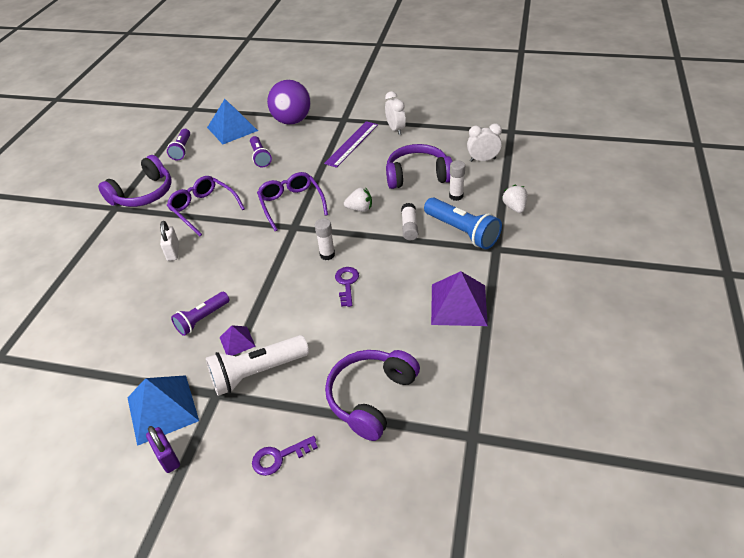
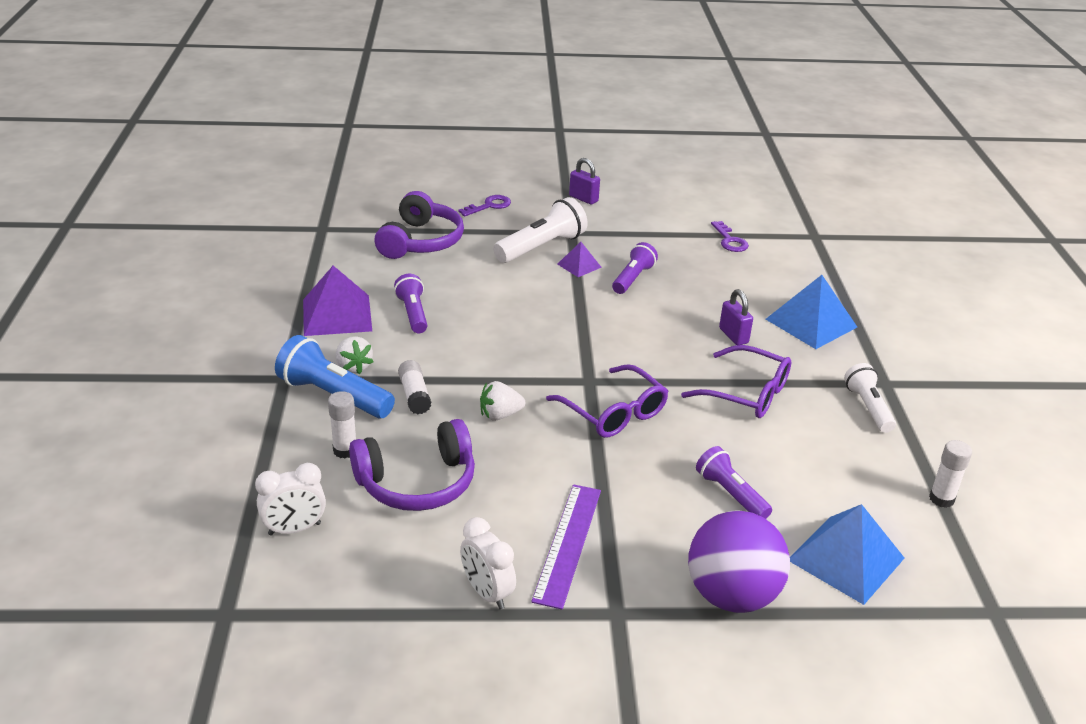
camera: 160 degrees right, 10 degrees down
(143, 194) = (868, 407): purple headphones -> white flashlight
(162, 408) = (614, 220): blue pyramid -> blue pyramid (811, 323)
(173, 252) = (733, 336): white padlock -> purple padlock
(182, 150) = (895, 496): purple flashlight -> purple flashlight (413, 313)
(327, 255) = (521, 350): white glue stick -> white glue stick (941, 499)
(347, 283) = (481, 323): purple key -> purple key (730, 240)
(514, 207) = (247, 439): white strawberry -> white strawberry (353, 367)

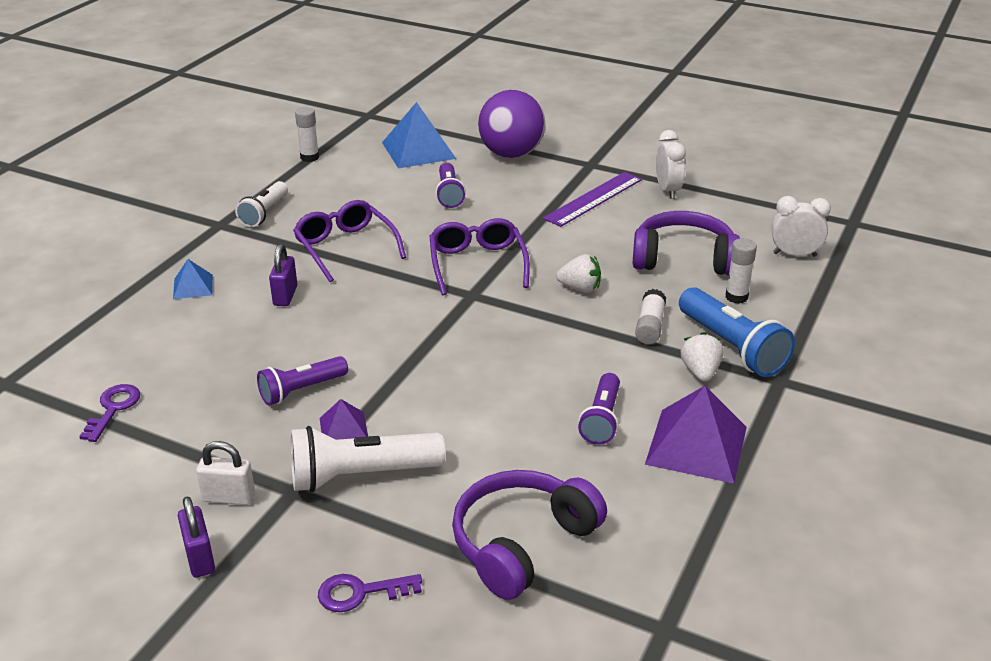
camera: 150 degrees left, 0 degrees up
(602, 221) = (229, 497): none -> white padlock
(811, 323) = (193, 286): blue pyramid -> blue pyramid, size x0.52

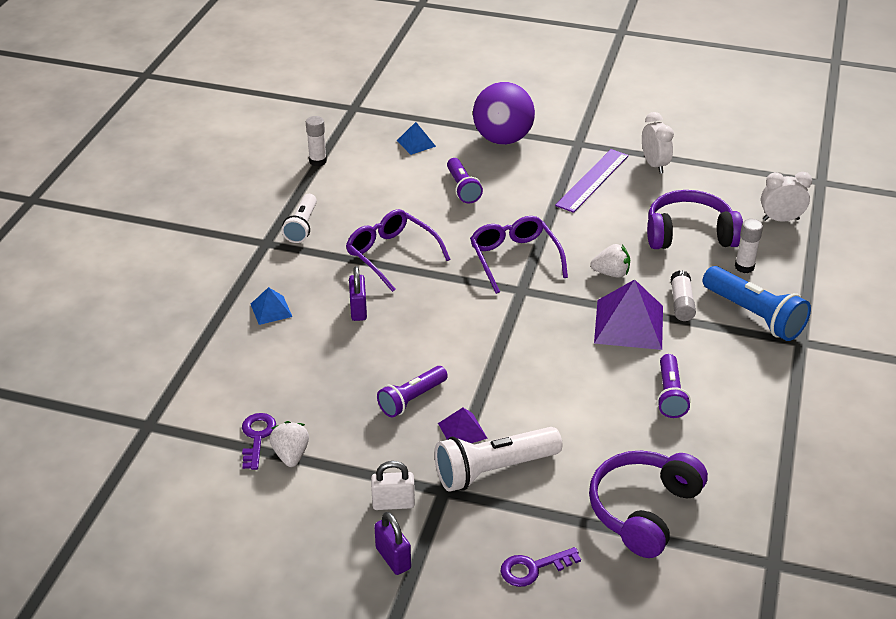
camera: 10 degrees left, 5 degrees up
(418, 150) = (416, 143): blue pyramid -> blue pyramid, size x0.52
(696, 445) = (752, 408): purple pyramid -> purple pyramid (629, 324)
(700, 372) = (735, 342): white strawberry -> white strawberry (291, 455)

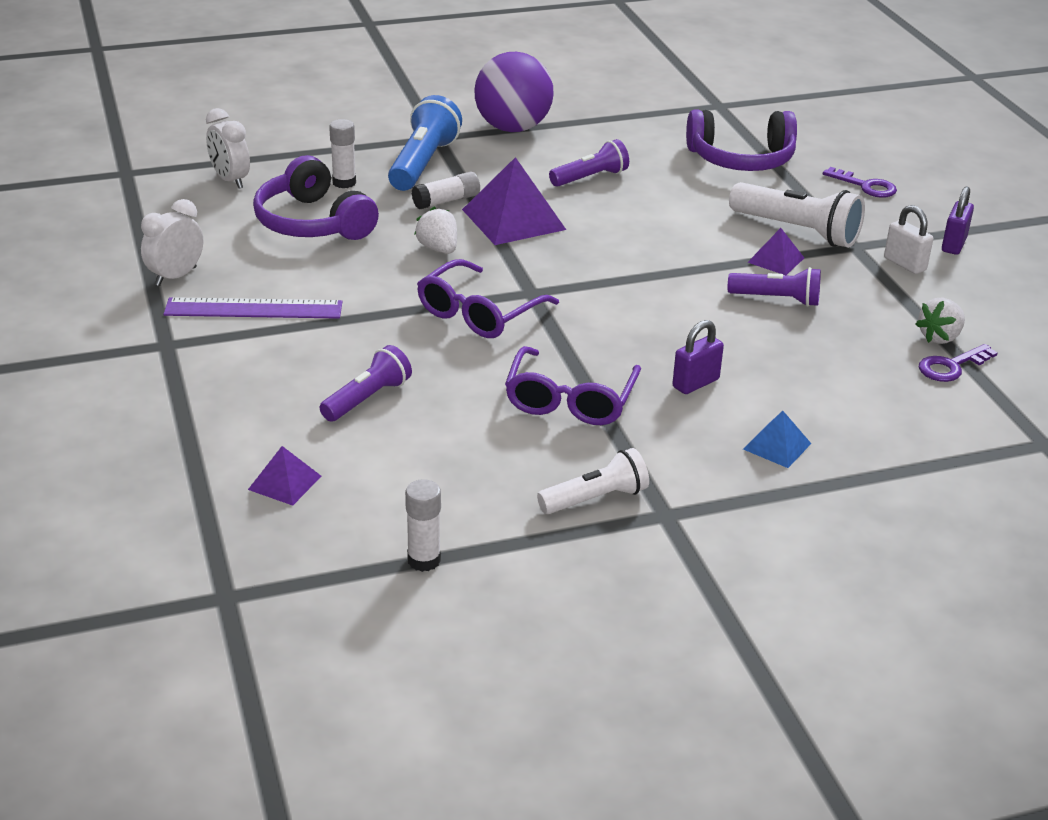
camera: 125 degrees left, 5 degrees down
(416, 143) = (285, 482): blue pyramid -> purple pyramid
(503, 139) = (206, 408): purple ball -> purple ball (512, 128)

